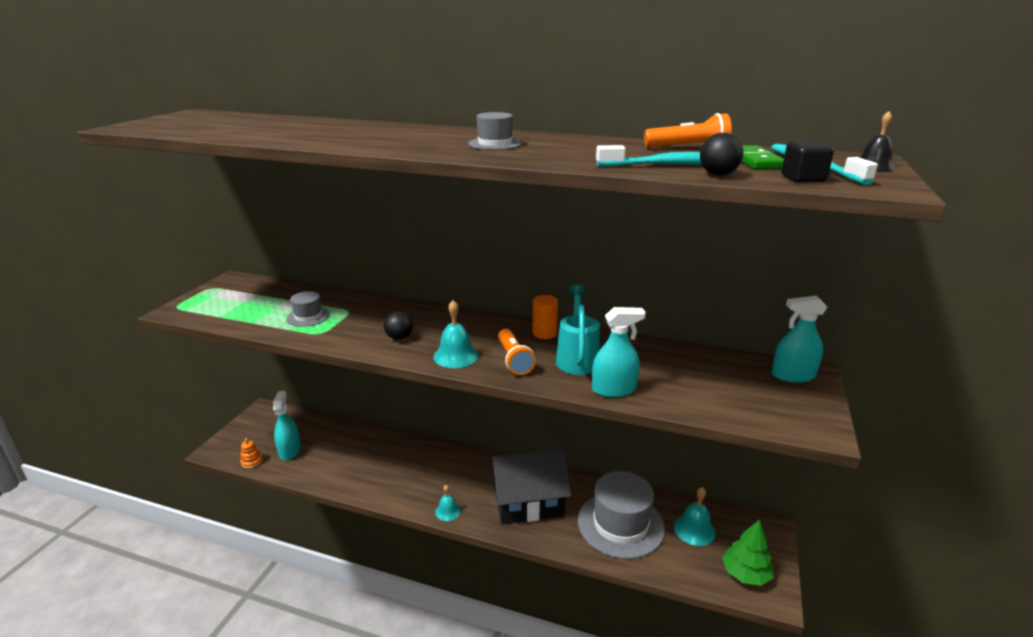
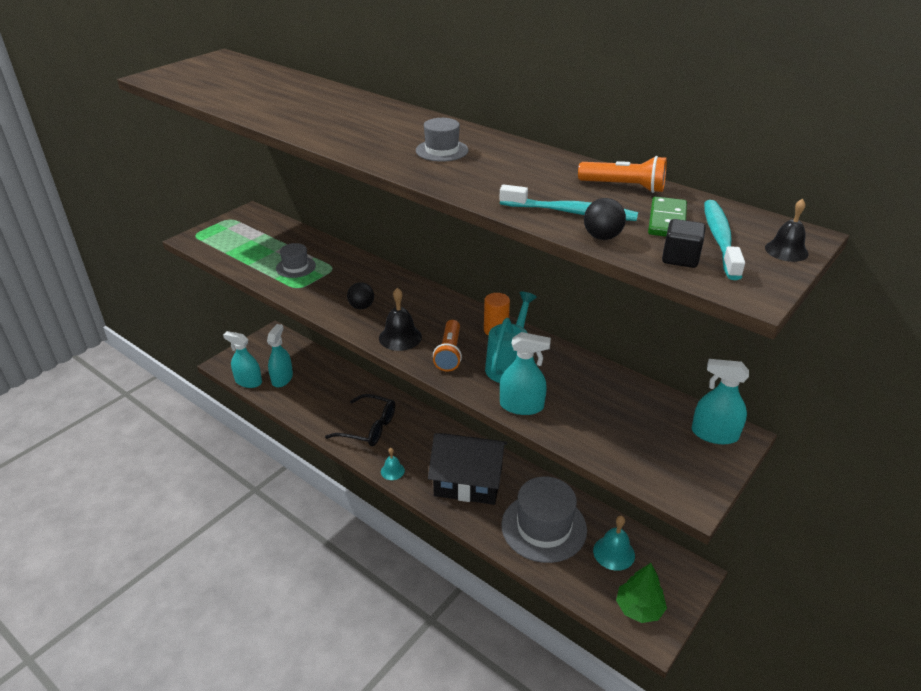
camera: 20 degrees right, 10 degrees up
(252, 462) = (248, 381): orange stacking toy -> turquoise spray bottle
(404, 476) = (369, 428): none -> black glasses
(456, 356) = (400, 337): turquoise bell -> black bell

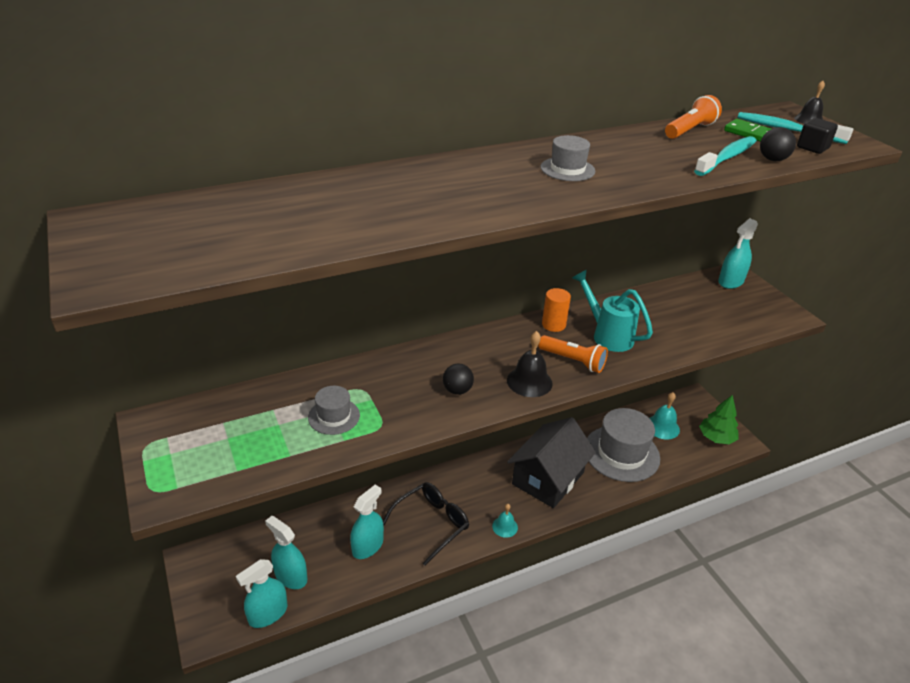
camera: 65 degrees left, 0 degrees up
(521, 406) = (666, 348): turquoise spray bottle -> turquoise spray bottle (367, 546)

